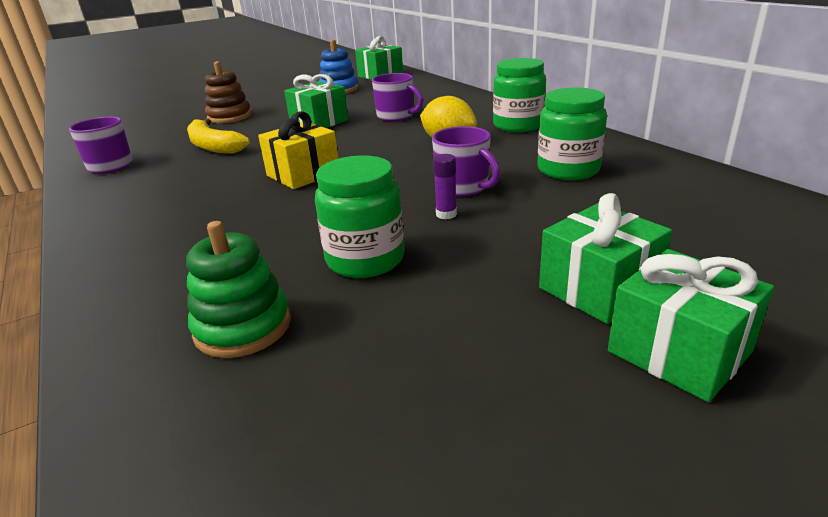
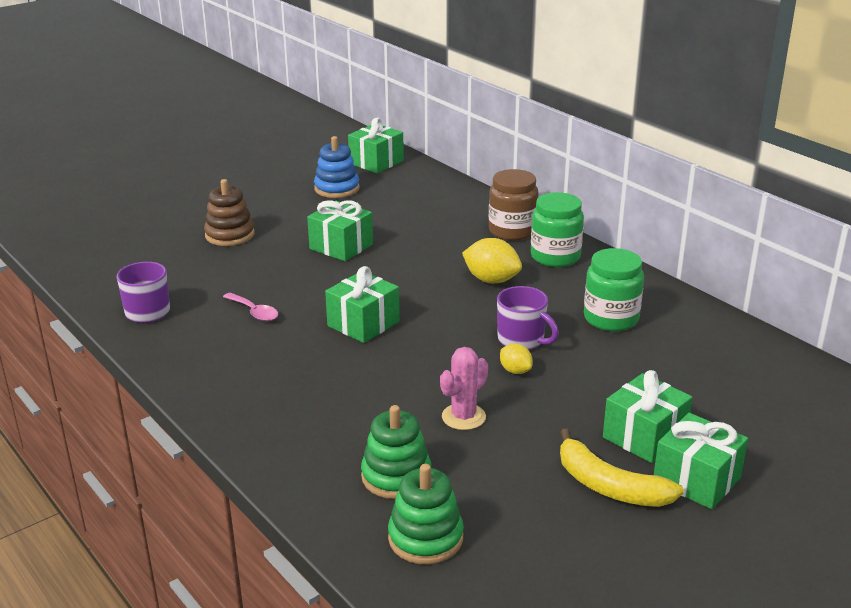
camera: 10 degrees left, 0 degrees up
(206, 166) = (254, 312): none -> pink spoon
(213, 146) = (243, 283): yellow banana -> yellow banana (609, 486)
(229, 422) = (425, 538): none -> green stacking toy
(303, 174) = (363, 324): yellow gift -> green gift
(365, 259) = (463, 417): green jar -> pink cactus
(396, 116) = (424, 239): purple mug -> none
(446, 214) = (515, 371): purple glue stick -> yellow lemon
(481, 110) = (512, 231): none -> brown jar

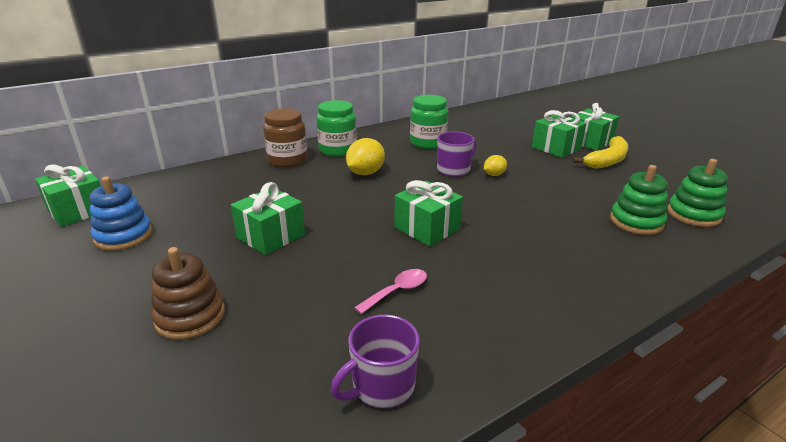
camera: 85 degrees left, 0 degrees up
(463, 417) = (555, 195): pink cactus -> none

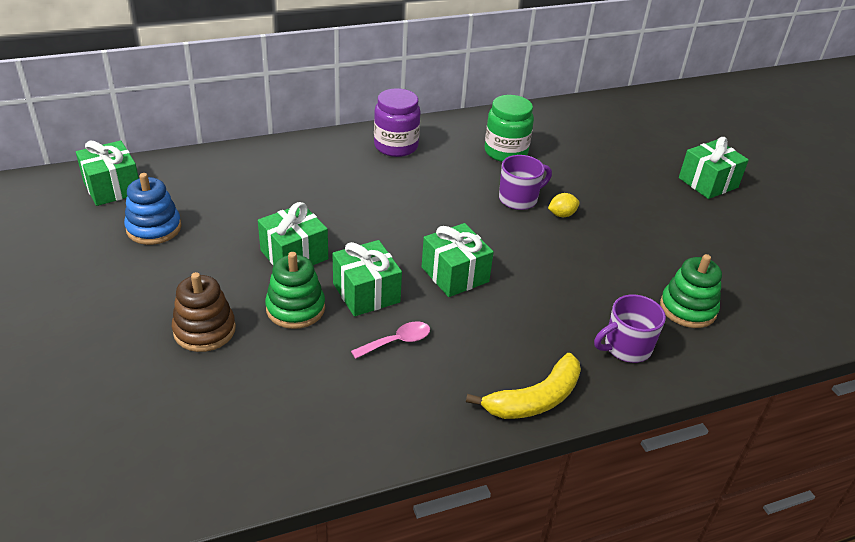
camera: 10 degrees right, 10 degrees up
(287, 160) = (335, 153): brown jar -> none
(337, 150) = (396, 146): green jar -> purple jar
(365, 173) = (416, 187): yellow lemon -> none
(382, 386) = (351, 429): purple mug -> purple mug (626, 347)
(556, 148) = (658, 186): green gift -> green gift (366, 293)
(607, 160) = (711, 217): yellow banana -> yellow banana (535, 399)
(693, 214) = (761, 311): green stacking toy -> green stacking toy (295, 308)

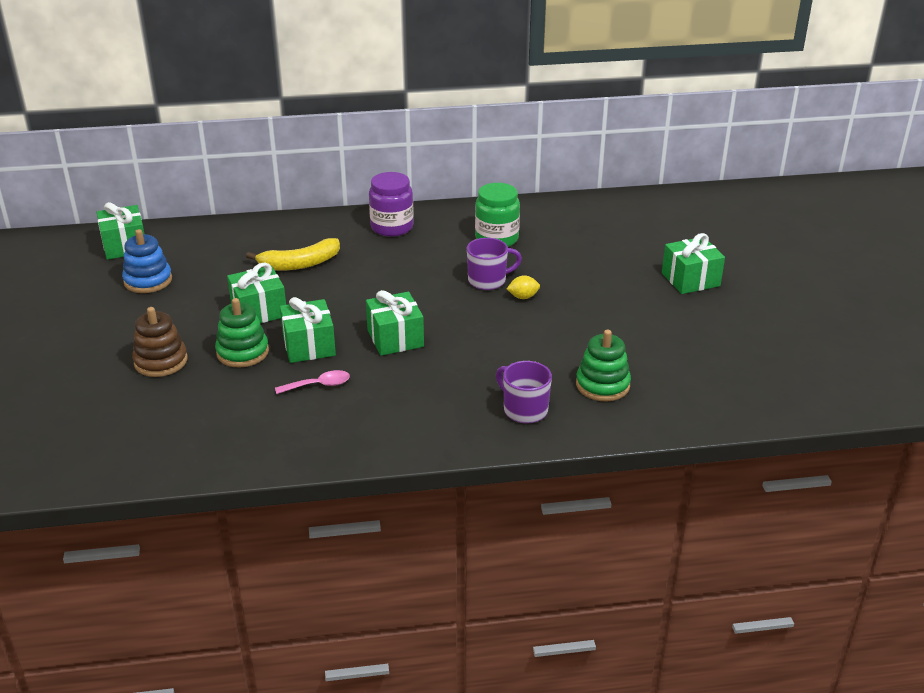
camera: 15 degrees right, 5 degrees down
(535, 399) = (418, 440): yellow banana -> yellow banana (300, 264)
(626, 347) = (524, 410): purple mug -> purple mug turned 60 degrees clockwise

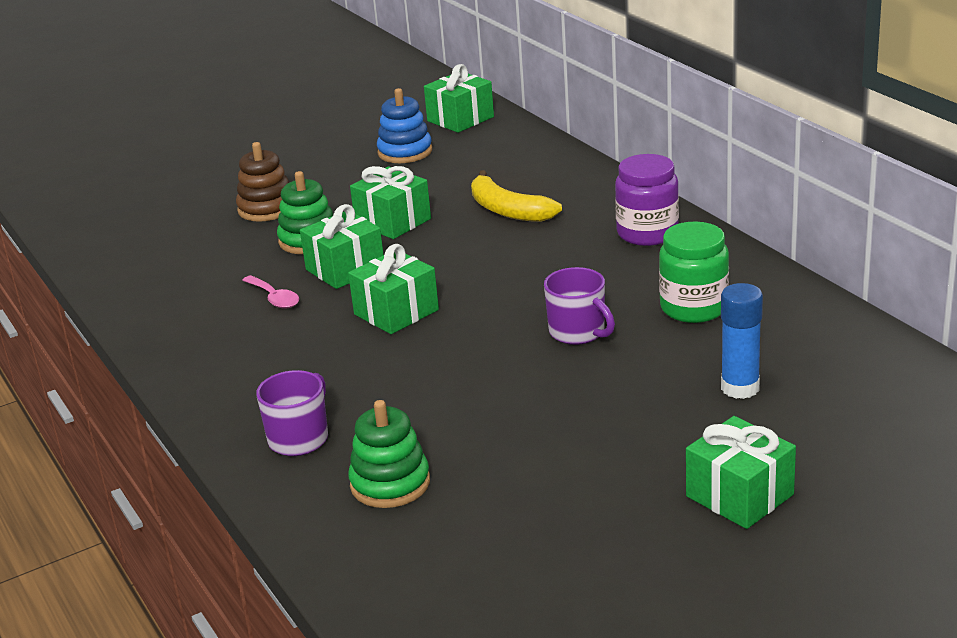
camera: 70 degrees right, 5 degrees down
(523, 297) = (560, 368): yellow lemon -> none
(592, 250) = (740, 388): none -> blue glue stick

